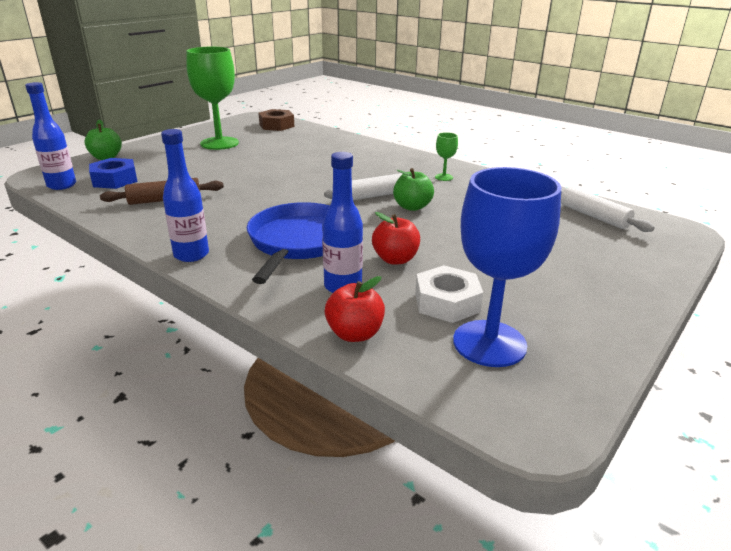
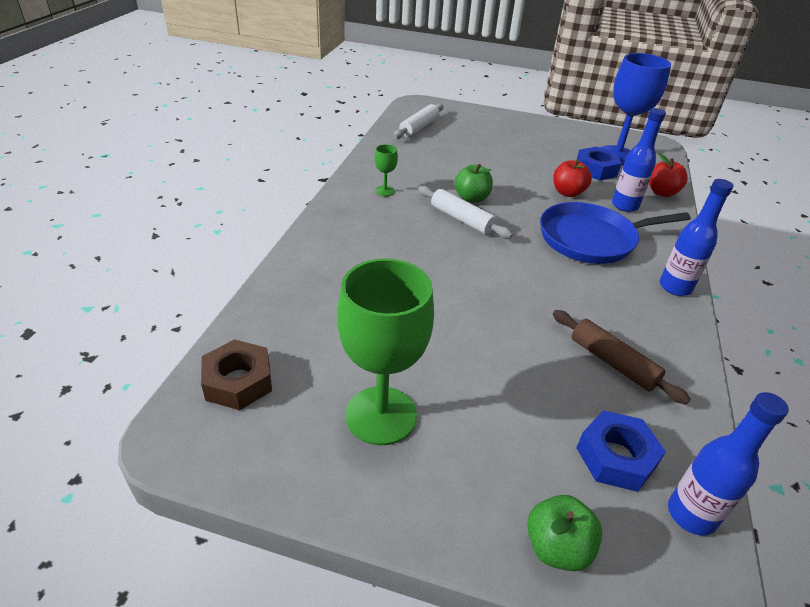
camera: 115 degrees left, 10 degrees up
(447, 302) = (596, 169): white nut -> blue nut

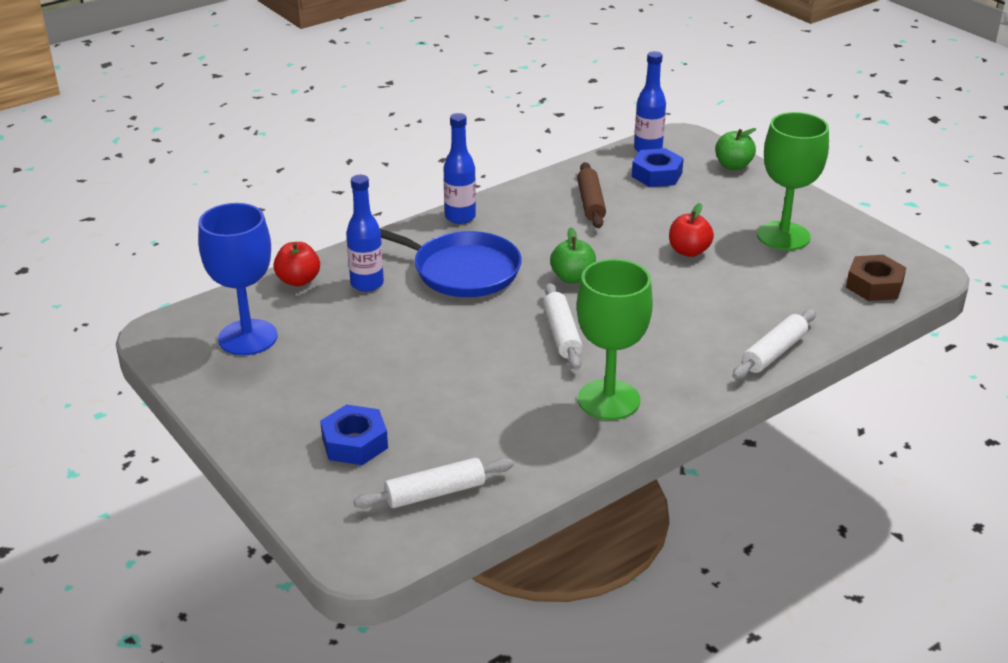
camera: 140 degrees left, 5 degrees down
(299, 263) = (774, 352): none -> white rolling pin
(384, 191) = (608, 400): green goblet -> green goblet, size x2.35
(471, 198) = (518, 352): green apple -> green apple (572, 278)
(567, 192) = (400, 318): red apple -> red apple (689, 251)
(596, 169) = (313, 331): blue nut -> blue nut (354, 443)

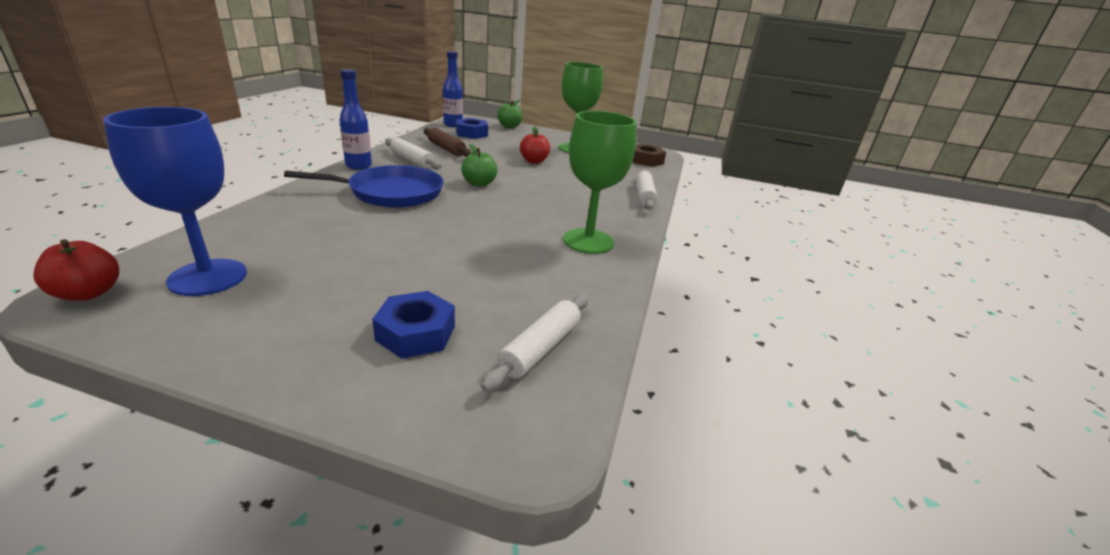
camera: 40 degrees left, 5 degrees down
(298, 280) = (237, 224): red apple -> red apple (88, 293)
(367, 284) = (313, 214): blue bottle -> none
(561, 334) = (509, 213): white rolling pin -> white rolling pin (412, 160)

